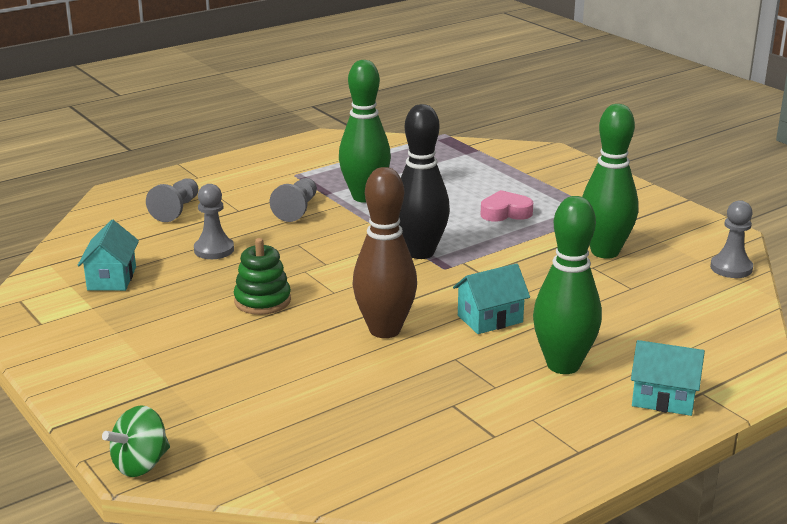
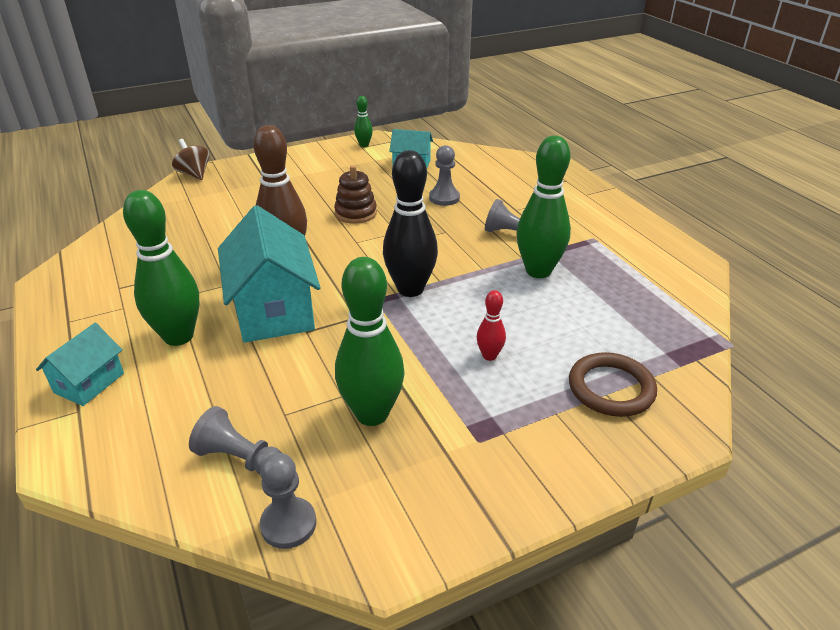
camera: 100 degrees right, 10 degrees up
(34, 322) = (364, 145): none -> green bowling pin
(141, 464) = (194, 174): green spinning top -> brown spinning top
(176, 210) = (519, 185): grey pawn -> grey pawn (239, 458)
(262, 301) = (356, 213): green stacking toy -> brown stacking toy
(490, 319) = (274, 310): turquoise house -> turquoise house, size x1.88
(505, 212) = (489, 356): pink heart -> red bowling pin
(519, 171) = (611, 388): none -> brown ring

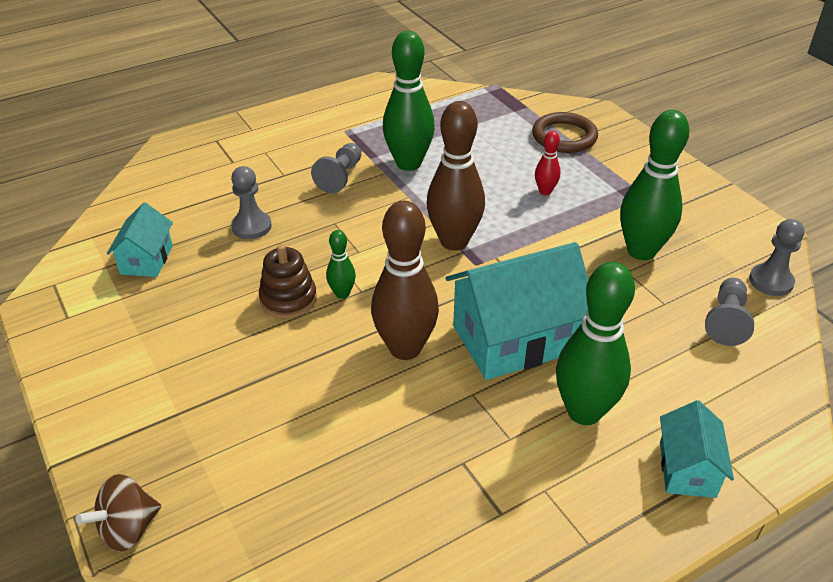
camera: 95 degrees left, 5 degrees up
(89, 383) = (687, 469): turquoise house -> turquoise house turned 75 degrees clockwise
(364, 145) = (61, 315): green bowling pin -> green bowling pin (342, 294)
(410, 289) = (454, 241): black bowling pin -> brown bowling pin

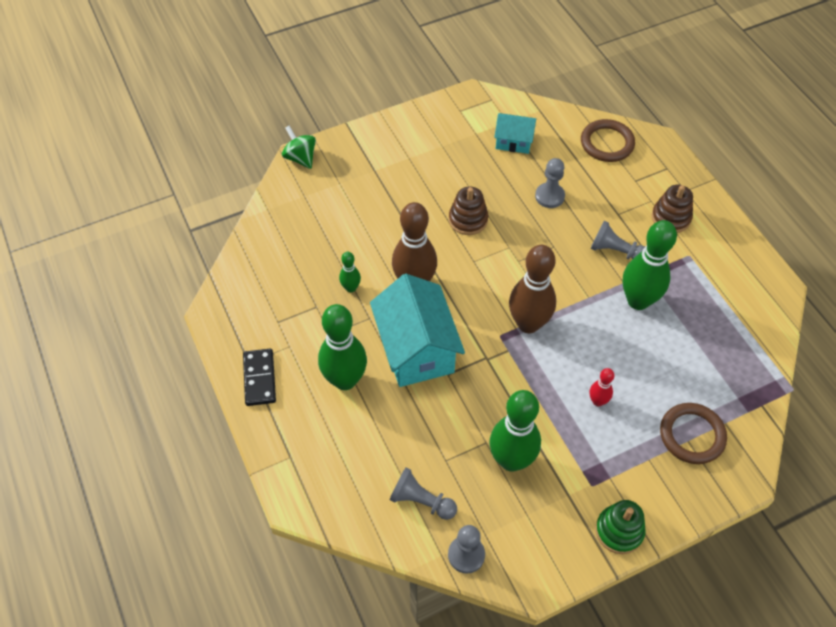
camera: 95 degrees right, 15 degrees up
(128, 528) = (300, 158): brown spinning top -> green spinning top
(167, 181) = (607, 143): none -> brown ring
(291, 140) = (671, 218): none -> brown stacking toy
(342, 294) = (471, 250): green bowling pin -> green bowling pin (351, 288)
(614, 523) = (259, 378): none -> black domino
(686, 180) = (619, 531): none -> green stacking toy
(687, 469) = (289, 429): turquoise house -> none

